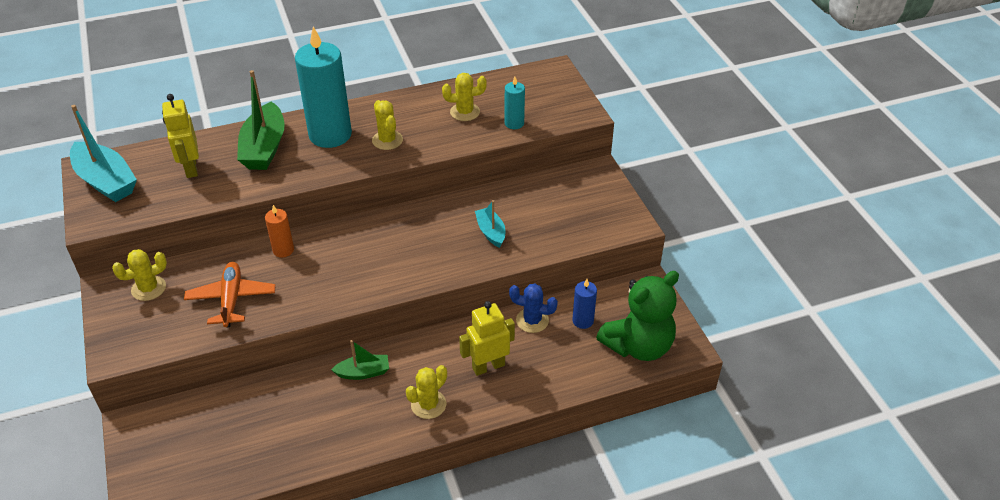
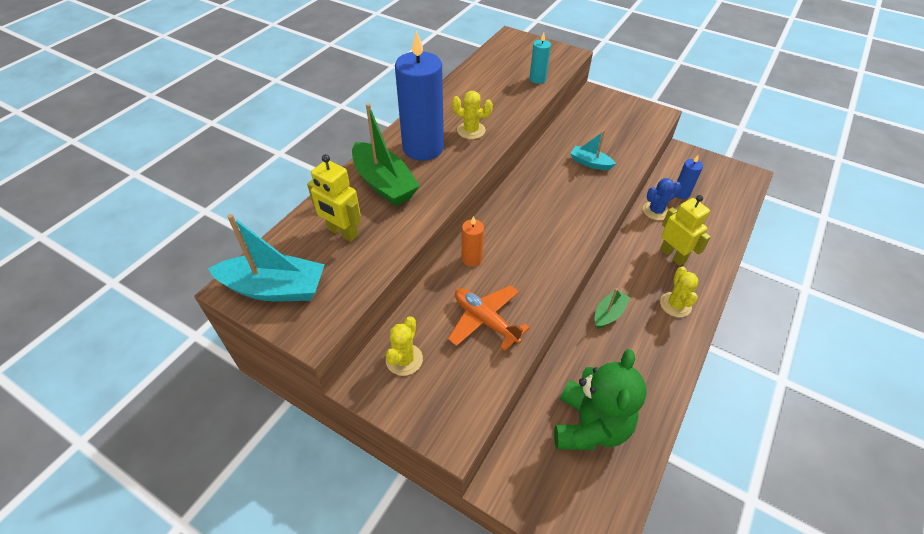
camera: 40 degrees left, 5 degrees up
(330, 135) = (423, 148): turquoise candle -> blue candle
(465, 112) = (495, 87): yellow cactus -> none
(488, 366) = (672, 255): yellow robot -> yellow robot turned 120 degrees clockwise
(638, 346) = (727, 189): green teddy bear -> green teddy bear (590, 426)

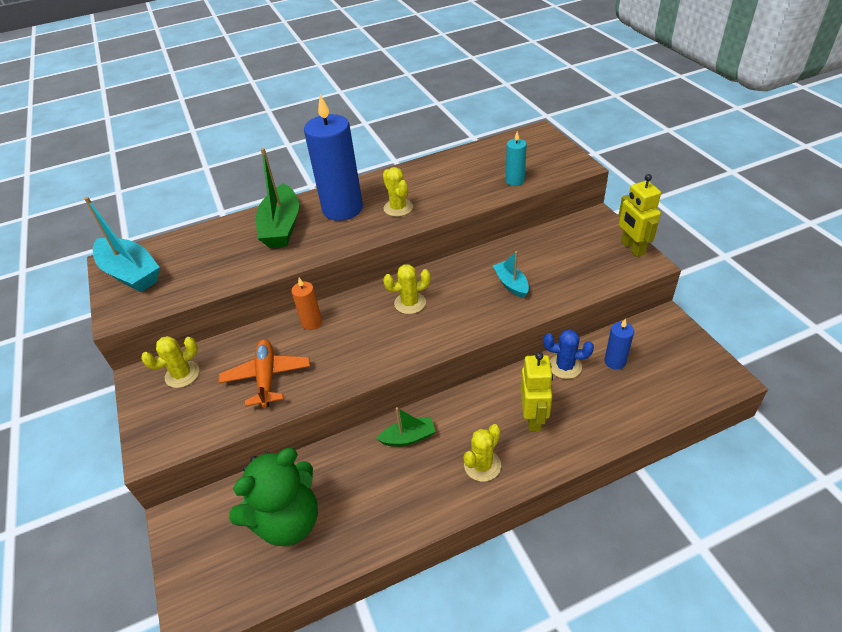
camera: 40 degrees right, 5 degrees down
(342, 232) = (212, 252): yellow robot -> yellow robot (632, 248)
(533, 208) = (410, 303): none -> yellow cactus

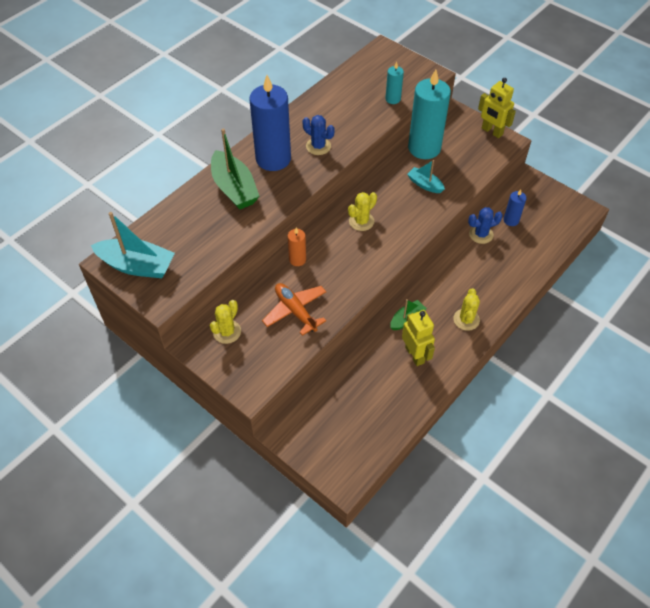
camera: 30 degrees left, 10 degrees up
(288, 521) = (363, 402): green teddy bear -> none
(398, 208) = (318, 146): yellow cactus -> blue cactus
(533, 418) = (480, 277): yellow robot -> yellow robot (415, 355)
(536, 246) = (424, 148): none -> turquoise candle

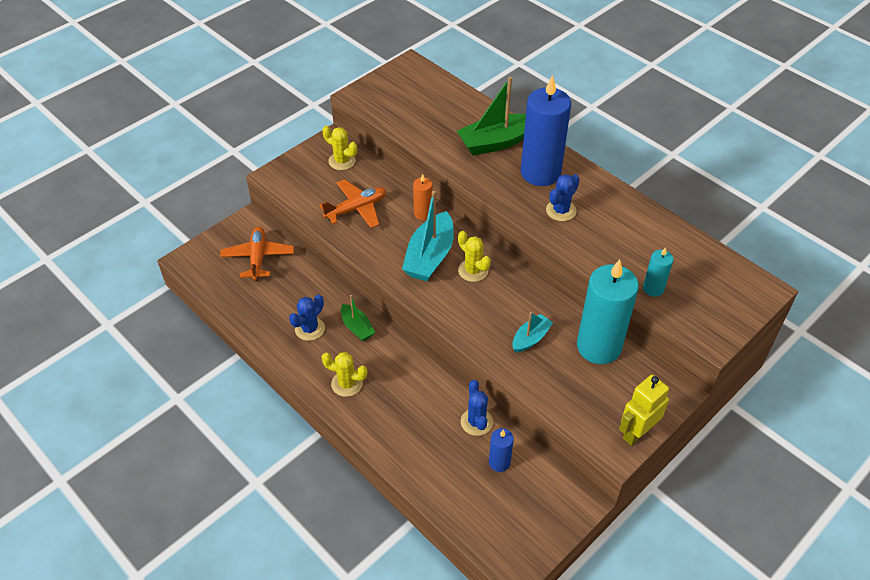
camera: 95 degrees right, 5 degrees down
(137, 266) = (402, 81): turquoise boat -> turquoise boat (430, 256)
(334, 413) = (258, 258): none -> orange plane
(415, 355) = (310, 329): yellow robot -> blue cactus

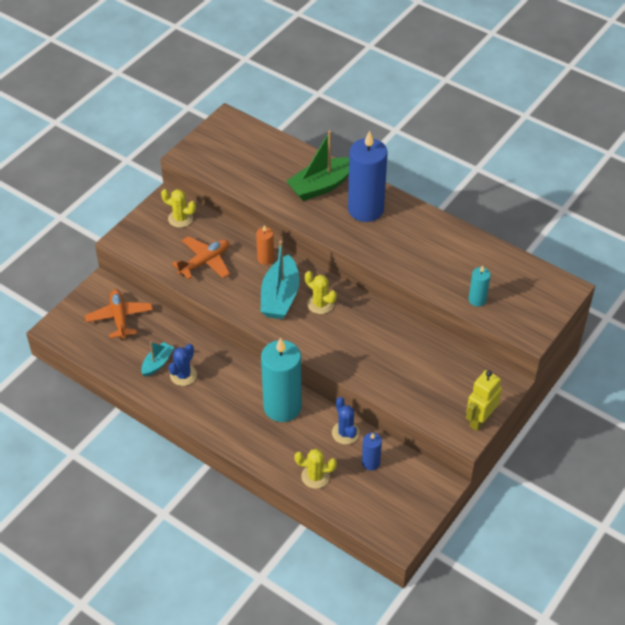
camera: 10 degrees left, 0 degrees up
(347, 384) = (227, 417): yellow cactus -> yellow cactus (315, 476)
(357, 327) = (225, 368): green boat -> none
(530, 338) = (381, 356): turquoise boat -> turquoise boat (157, 363)
(561, 210) = (389, 242): blue cactus -> none
(598, 346) = (438, 355): turquoise candle -> turquoise candle (282, 407)

